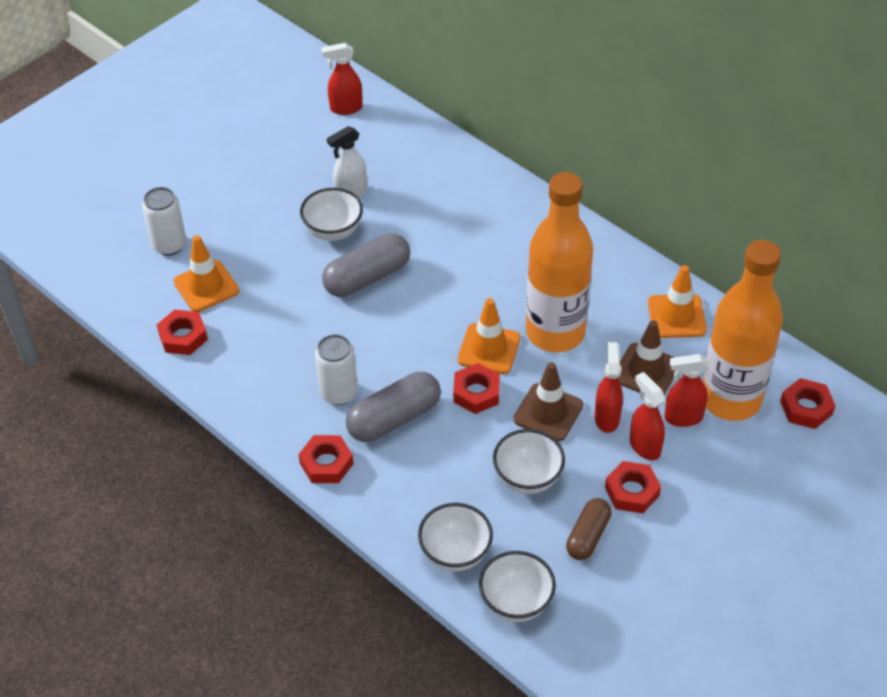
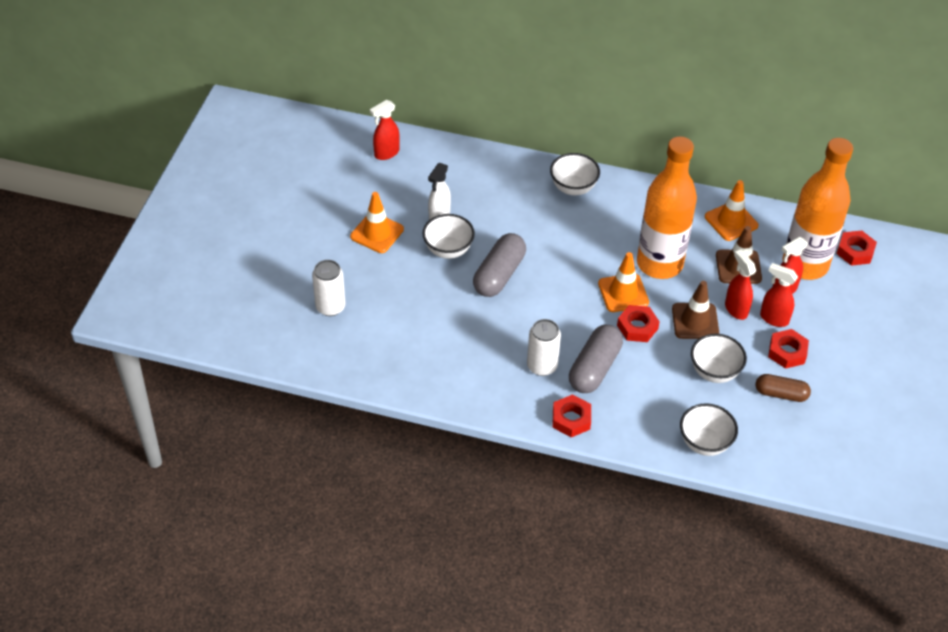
camera: 30 degrees left, 0 degrees up
(183, 337) = (395, 371): red nut -> none
(206, 286) = (384, 327): orange traffic cone -> orange traffic cone (377, 233)
(516, 603) = (767, 458): white bowl -> white bowl (573, 188)
(588, 536) = (781, 394): brown capsule -> brown capsule turned 75 degrees counterclockwise

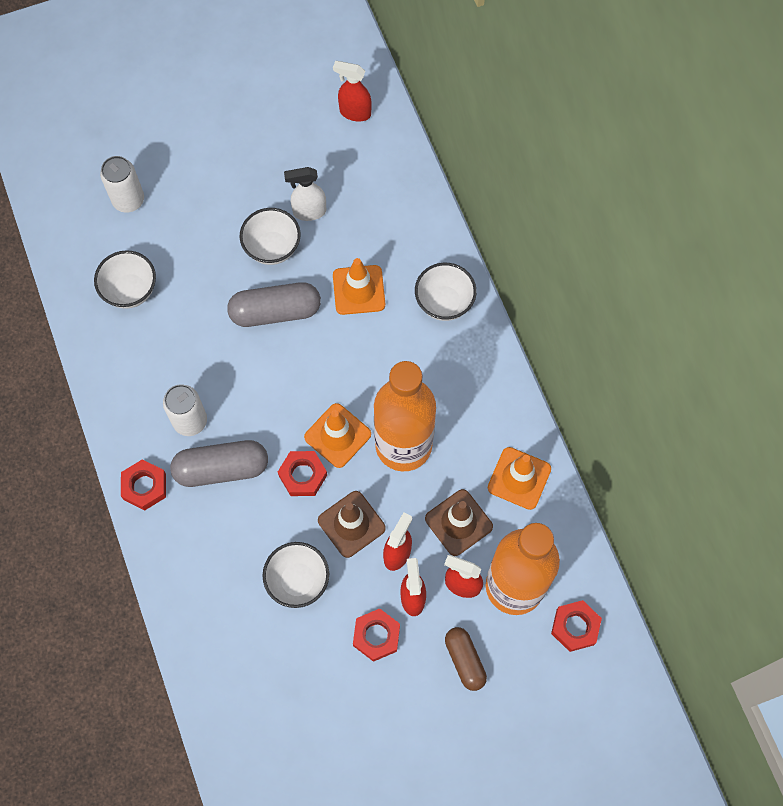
camera: 55 degrees right, 20 degrees up
(377, 233) = (246, 175): orange traffic cone -> orange traffic cone (359, 290)
(704, 443) = (201, 623): white bowl -> white bowl (130, 291)
(781, 394) = (315, 660): brown capsule -> brown capsule (465, 660)

